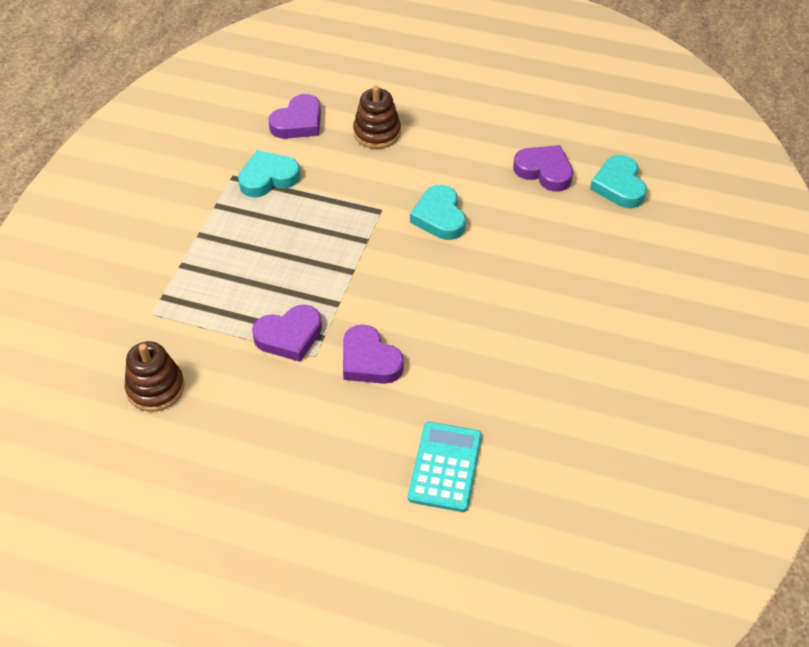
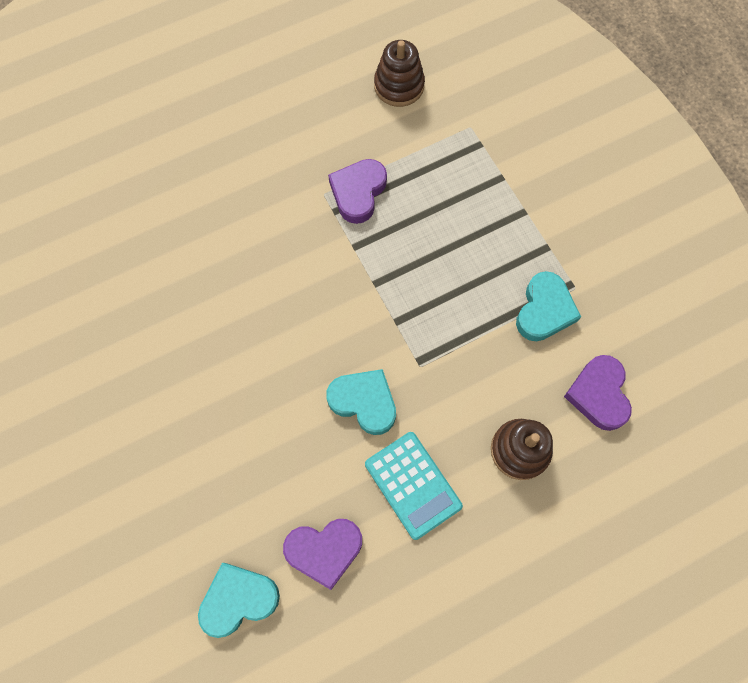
camera: 135 degrees right, 20 degrees up
(369, 360) = (282, 223): purple heart -> none
(445, 467) = (153, 194): turquoise calculator -> turquoise calculator (412, 485)
(619, 186) = (238, 599): turquoise heart -> turquoise heart turned 60 degrees counterclockwise

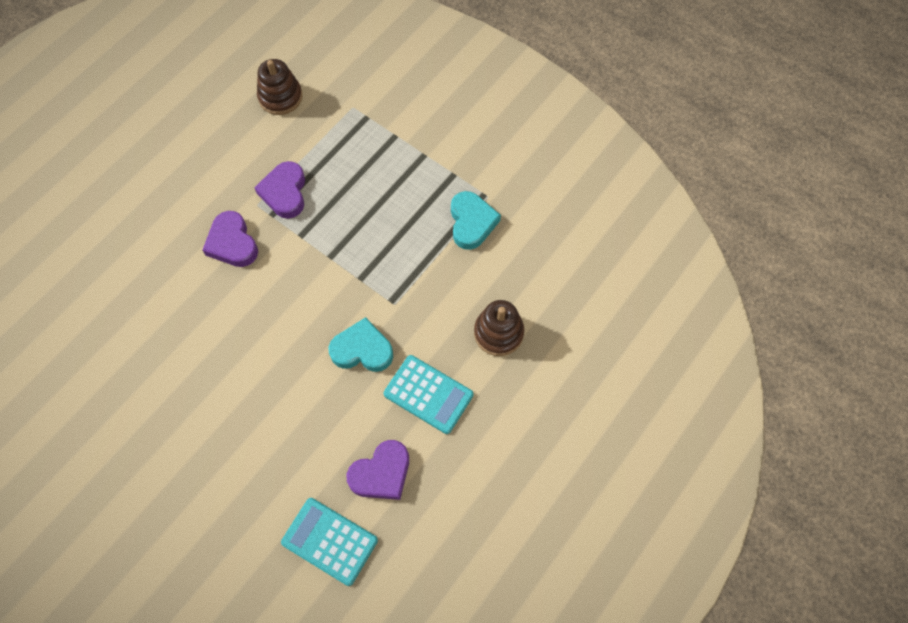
camera: 25 degrees left, 5 degrees down
(238, 599) = (329, 541): turquoise heart -> turquoise calculator
(598, 394) = (539, 267): purple heart -> purple heart (232, 243)

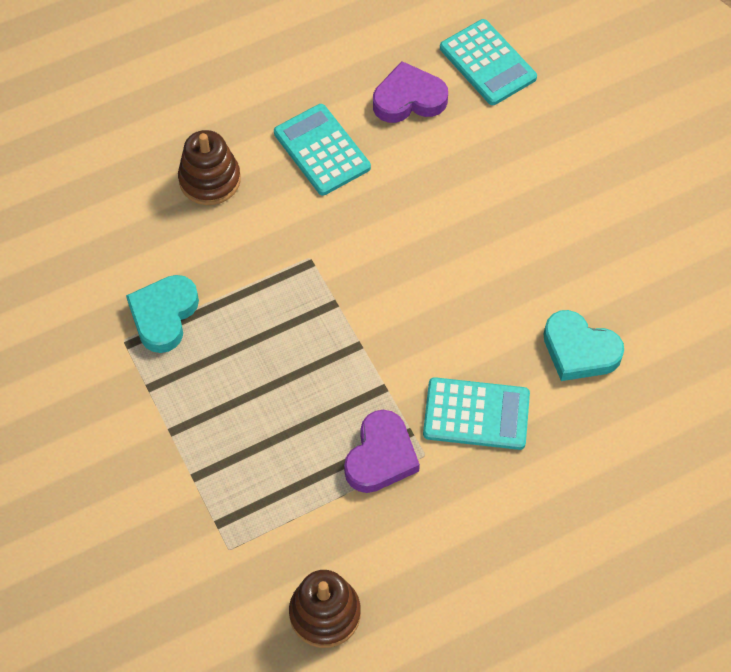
camera: 155 degrees left, 5 degrees down
(232, 243) = (476, 414): purple heart -> turquoise calculator
(362, 350) = (371, 223): turquoise heart -> turquoise heart (579, 350)

